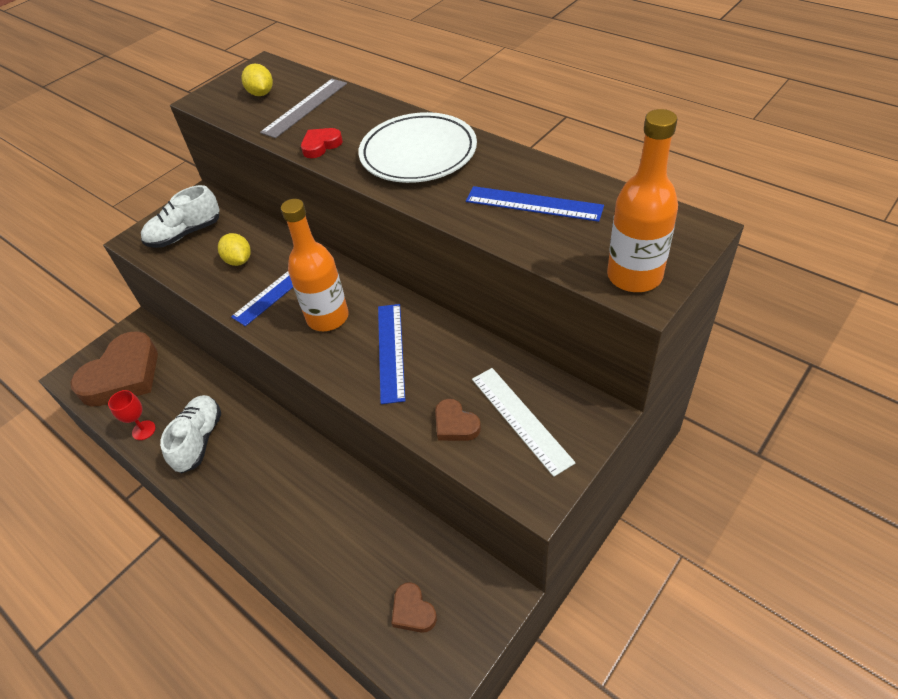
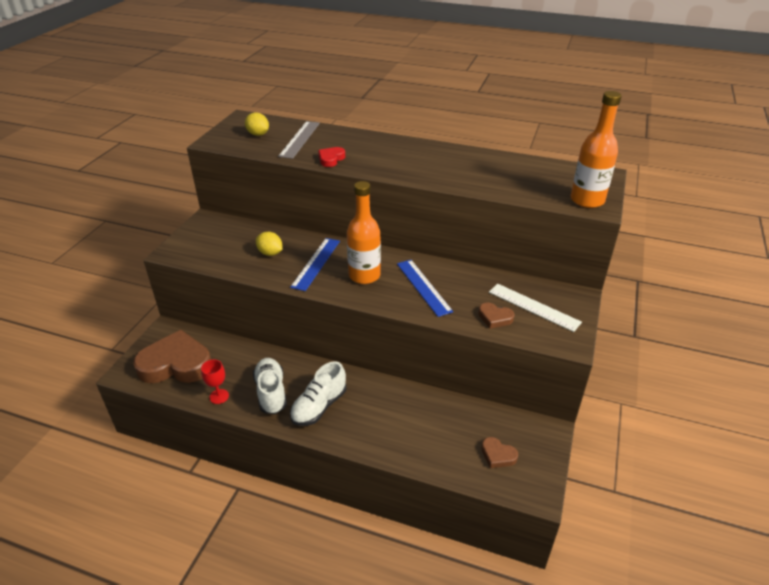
camera: 25 degrees left, 10 degrees down
(123, 375) = (176, 364): brown heart -> brown heart turned 105 degrees counterclockwise
(185, 234) = (212, 243): white shoe -> white shoe (319, 406)
(418, 153) = (404, 156): white plate -> none
(533, 204) = (500, 174): blue ruler -> none

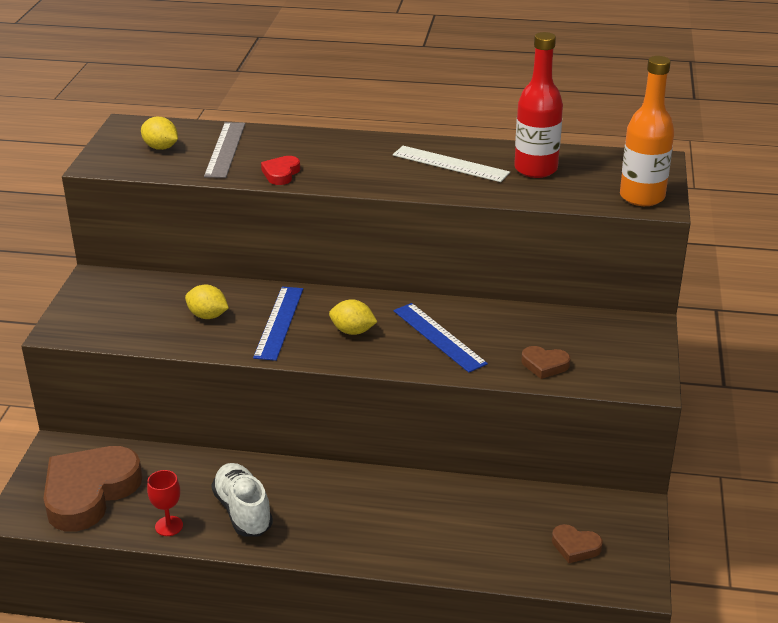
camera: 10 degrees left, 5 degrees down
(176, 364) = (89, 492): brown heart -> brown heart turned 45 degrees counterclockwise
(319, 406) = (317, 520): white shoe -> none
(364, 275) = (353, 331): orange bottle -> yellow lemon
(512, 172) = (535, 169): none -> red bottle
(533, 307) = (592, 346): white ruler -> white ruler (450, 164)

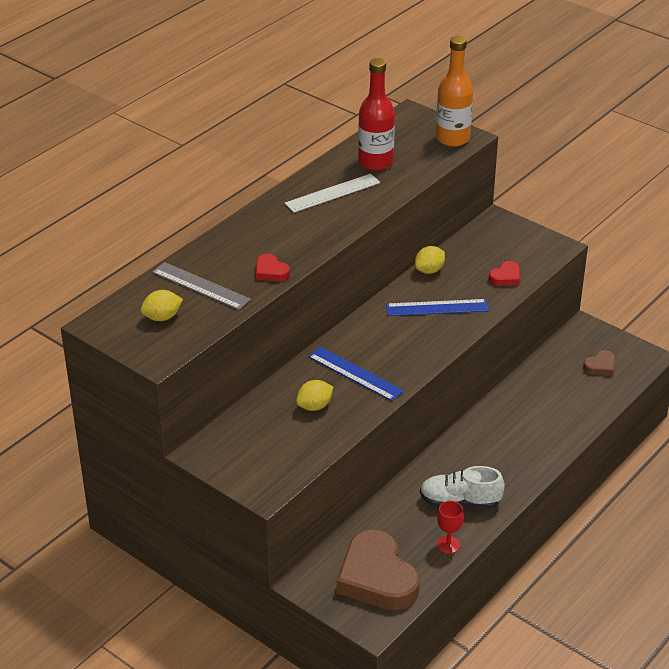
camera: 60 degrees left, 5 degrees up
(353, 331) = (397, 343): yellow lemon -> yellow lemon (429, 270)
(544, 365) = (505, 277): brown heart -> red heart

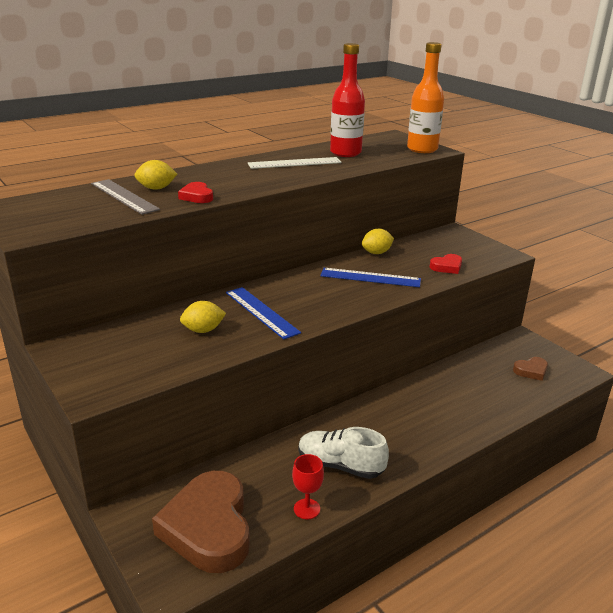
camera: 15 degrees right, 10 degrees down
(162, 317) = (66, 209): yellow lemon -> yellow lemon (156, 188)

